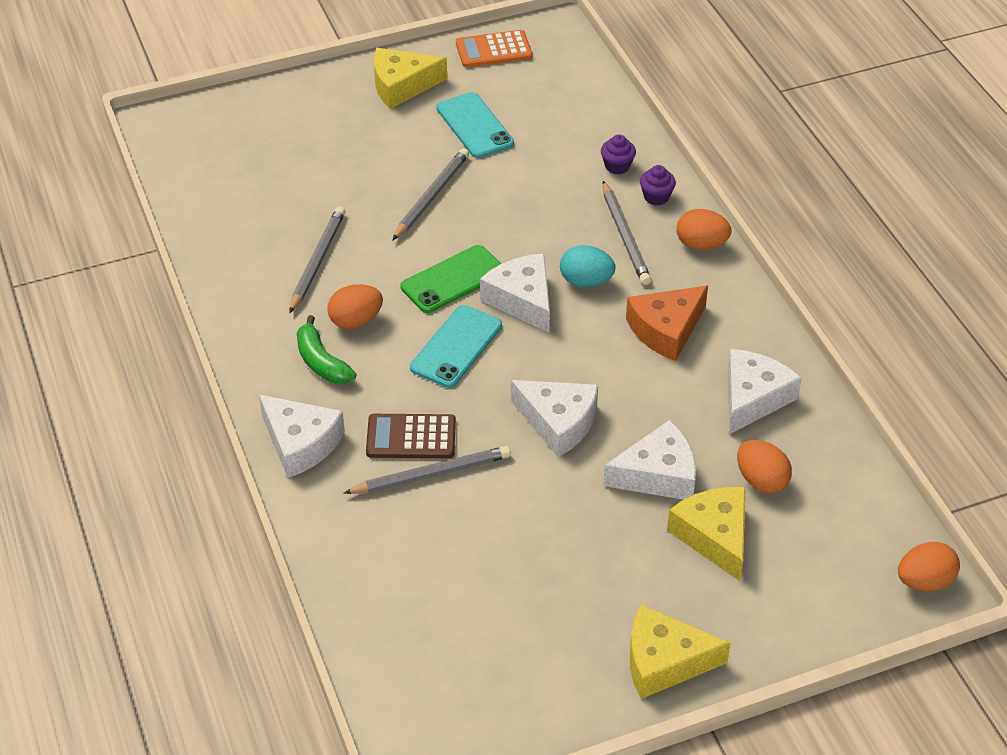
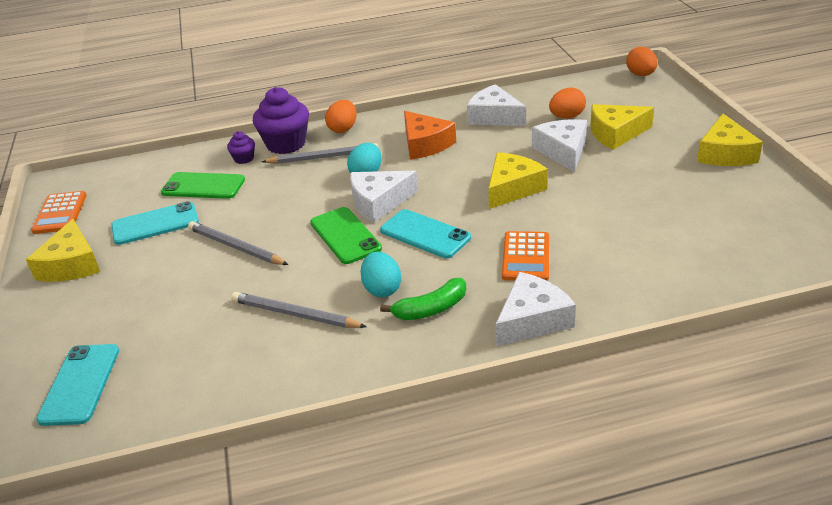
camera: 80 degrees left, 10 degrees down
(230, 141) = (80, 384): none -> turquoise phone
(356, 321) = (382, 289): orange egg -> turquoise egg
(411, 437) = (526, 257): brown calculator -> orange calculator
(431, 474) = (567, 247): grey pencil -> none
(552, 145) = (203, 186): none -> green phone
(558, 422) = (512, 188): white cheese -> yellow cheese
(656, 197) = (286, 144): purple cupcake -> purple cupcake, size x2.04

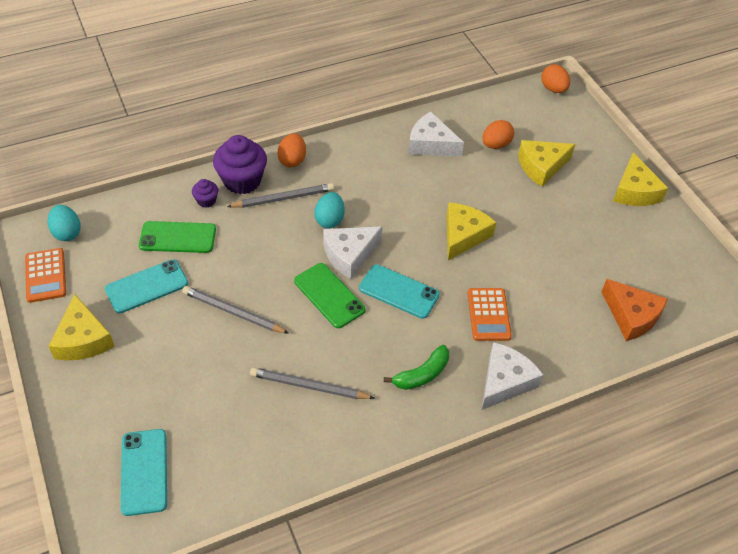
camera: 15 degrees left, 15 degrees up
(382, 289) = (376, 355): turquoise egg -> turquoise egg (67, 232)
(425, 144) = (375, 180): orange cheese -> orange cheese (631, 316)
(563, 151) = (499, 189): white cheese -> none

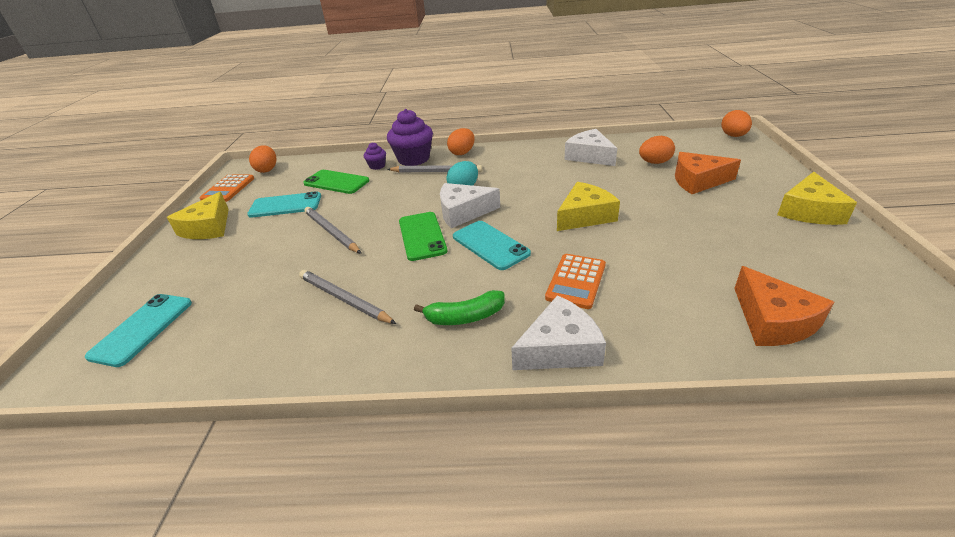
camera: 30 degrees right, 15 degrees down
(67, 232) = (267, 170): turquoise egg -> orange egg
(541, 166) = (698, 181): yellow cheese -> orange cheese

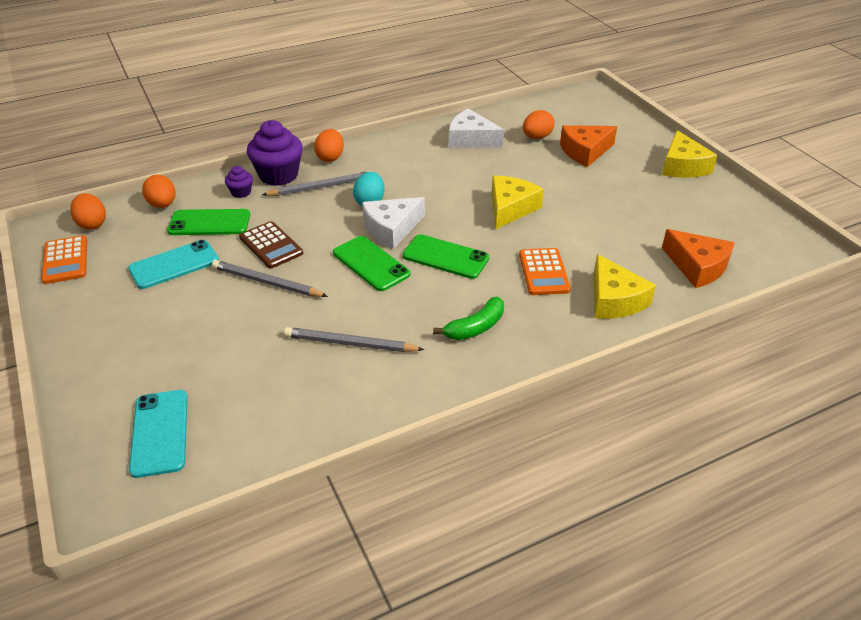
camera: 30 degrees left, 5 degrees up
(208, 227) = (100, 313): yellow cheese -> yellow cheese (614, 300)
(361, 206) = (271, 245): none -> brown calculator
(490, 245) = (445, 257): turquoise phone -> green phone
(560, 348) = (568, 329): white cheese -> none
(733, 136) = (589, 94): orange egg -> orange egg (163, 205)

